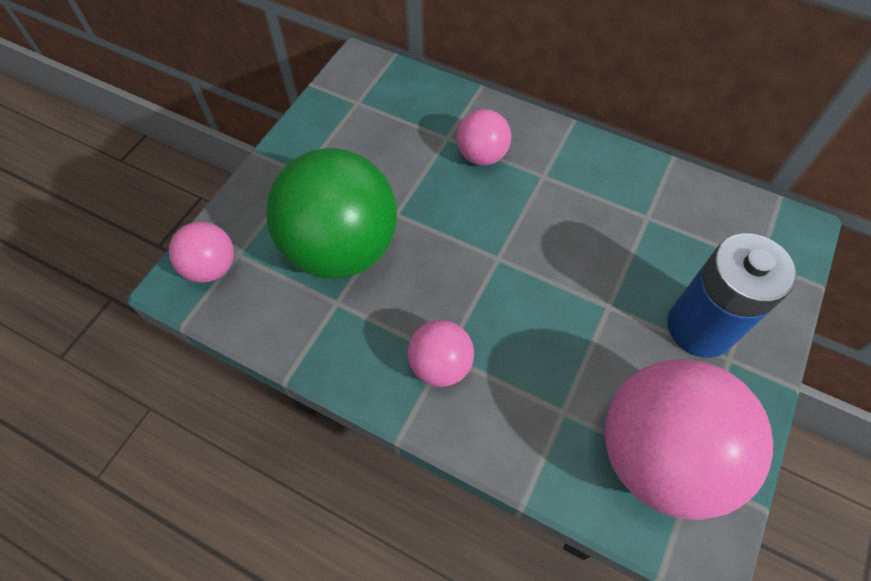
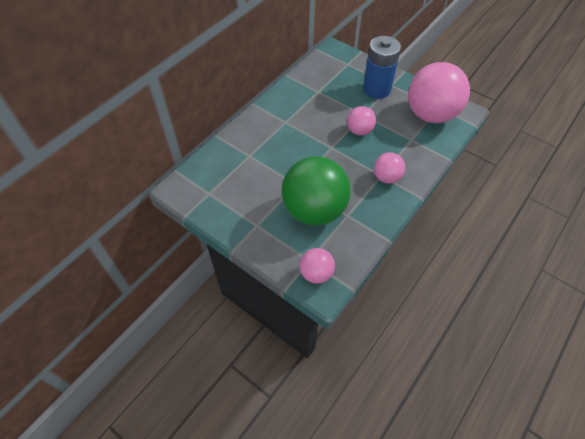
camera: 80 degrees left, 5 degrees down
(482, 155) = (266, 143): pink ball -> pink ball (359, 131)

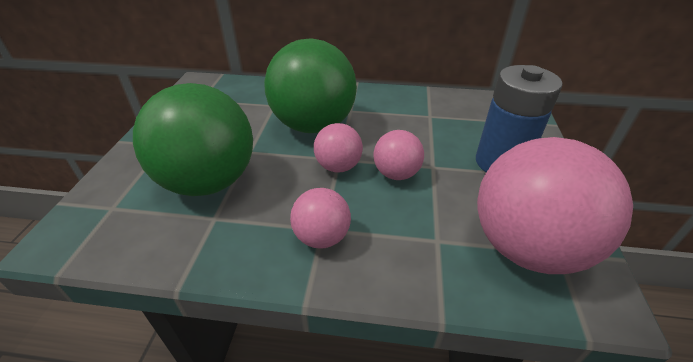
camera: 60 degrees right, 15 degrees down
(290, 145) = (313, 125): none -> green ball
(316, 273) = (86, 222): pink ball -> pink ball (338, 166)

